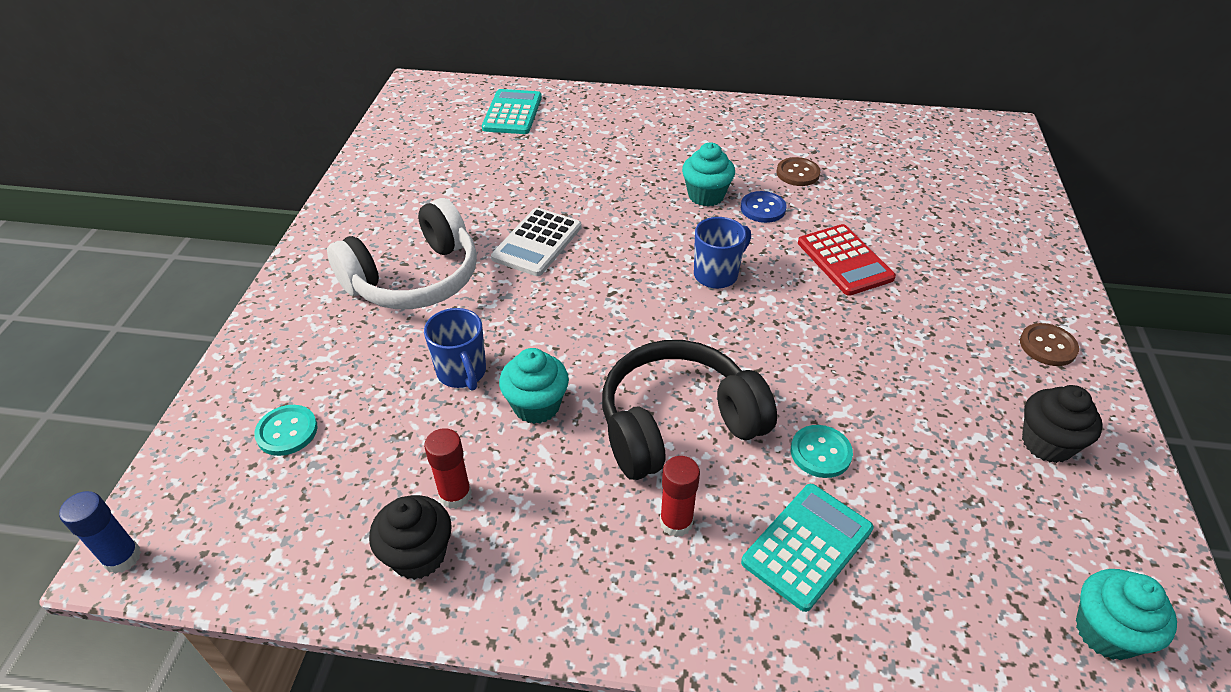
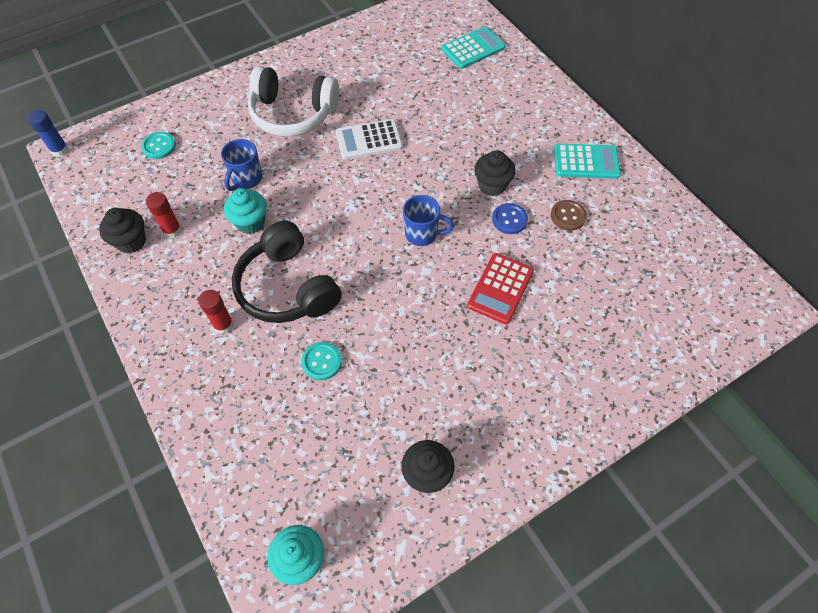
camera: 50 degrees right, 15 degrees up
(678, 424) = (288, 287): black headphones -> black headphones turned 150 degrees counterclockwise
(706, 196) = (492, 185): turquoise cupcake -> black cupcake
(807, 546) = (252, 389): turquoise calculator -> turquoise calculator (586, 162)
(1047, 346) = (522, 439): brown button -> none

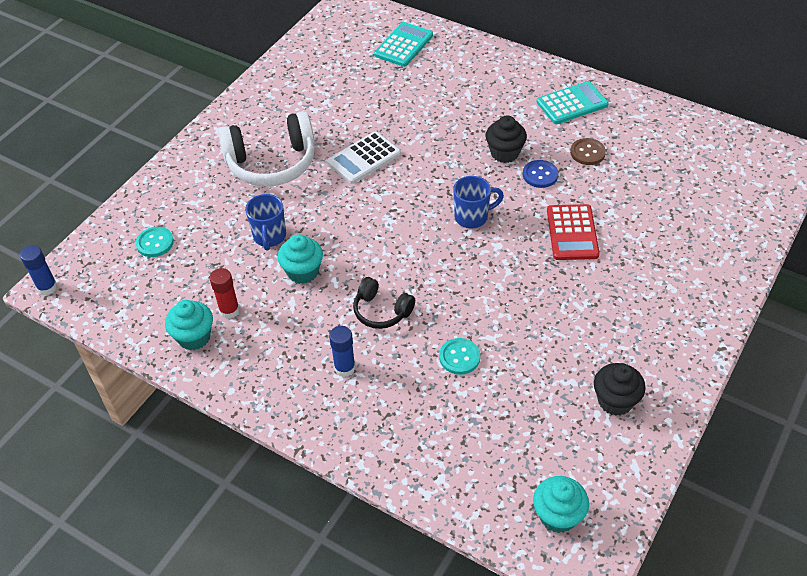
camera: 25 degrees left, 10 degrees down
(131, 241) = (194, 337): black cupcake -> turquoise cupcake
(223, 325) = (345, 368): red glue stick -> blue glue stick
(288, 287) = (381, 311): black headphones -> black headphones, size x0.54

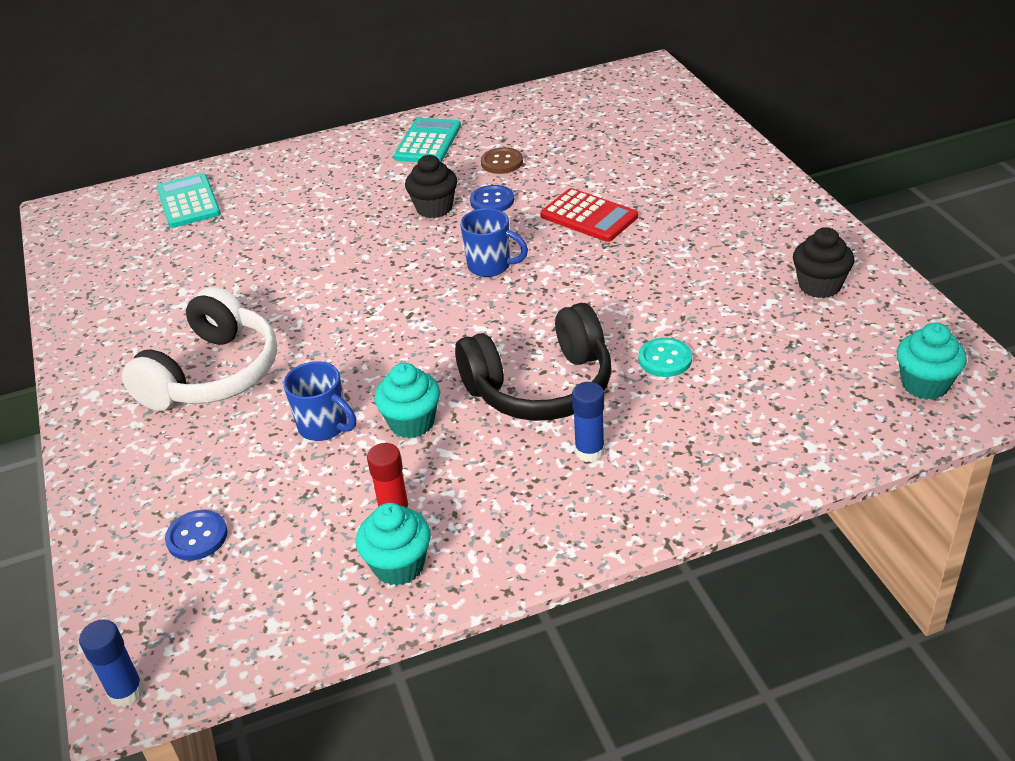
camera: 50 degrees left, 10 degrees down
(155, 243) = (197, 537): turquoise button -> blue button
(364, 158) = (307, 301): white calculator -> none
(381, 311) = (541, 386): black headphones -> black headphones, size x1.86
(472, 217) = (491, 266): blue mug -> blue mug turned 90 degrees clockwise

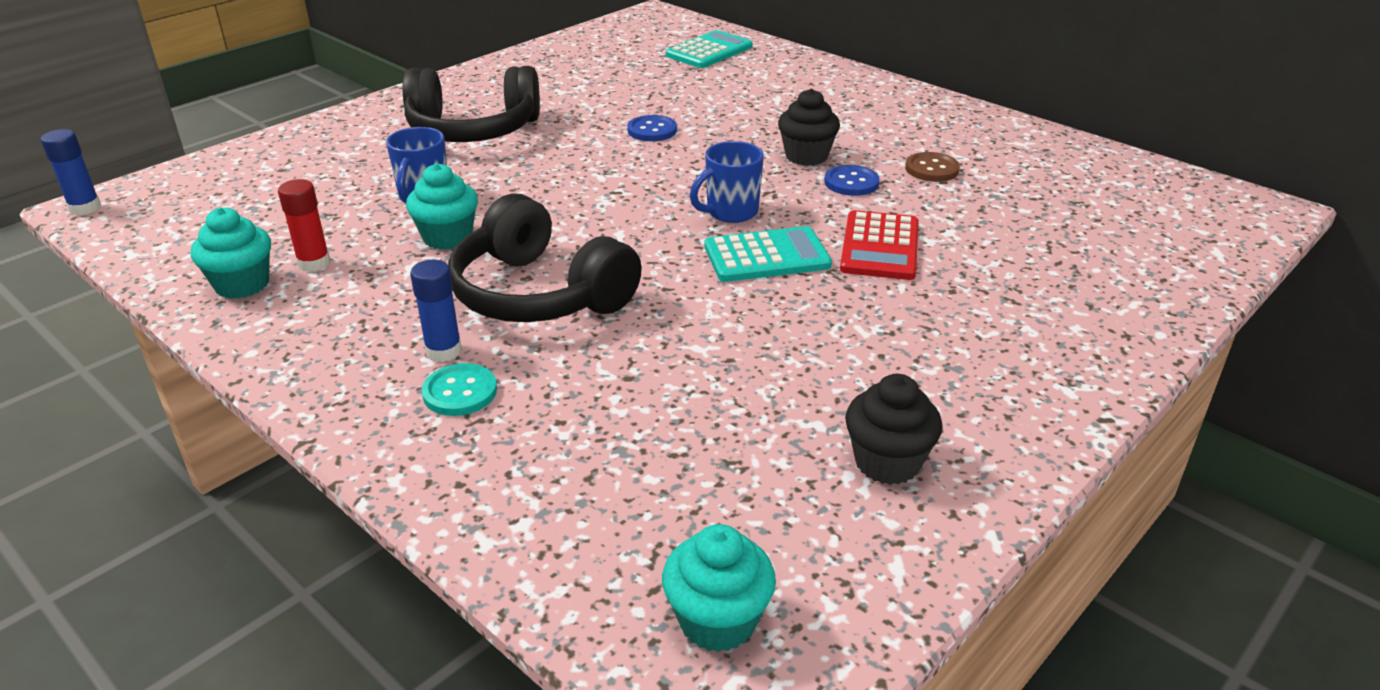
camera: 60 degrees right, 5 degrees down
(197, 537) = (263, 184): blue button -> blue button (652, 130)
(212, 374) = (473, 130): white headphones -> black headphones
(428, 142) = (923, 122): turquoise calculator -> turquoise calculator (767, 256)
(491, 266) = (730, 212): blue mug -> blue mug turned 60 degrees clockwise
(665, 359) = (636, 365): turquoise button -> turquoise button (460, 392)

